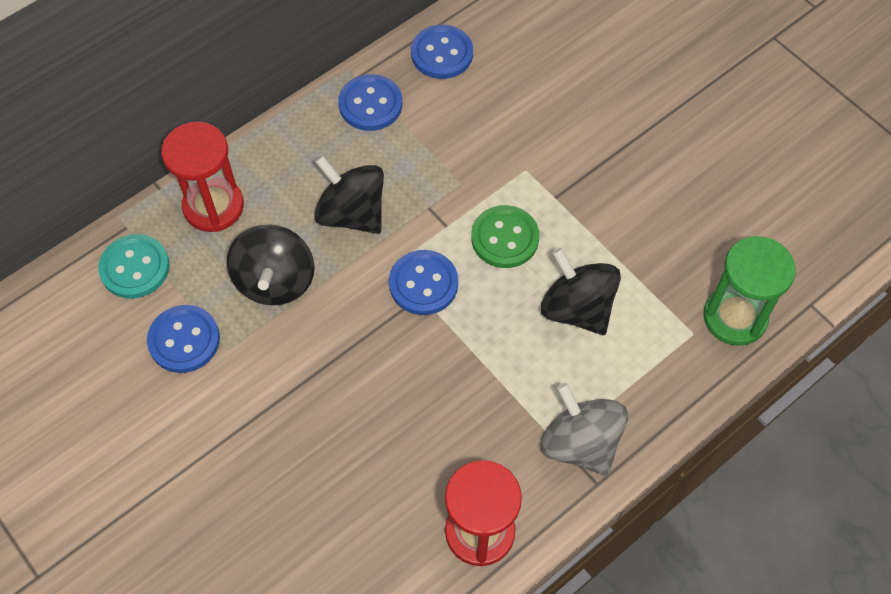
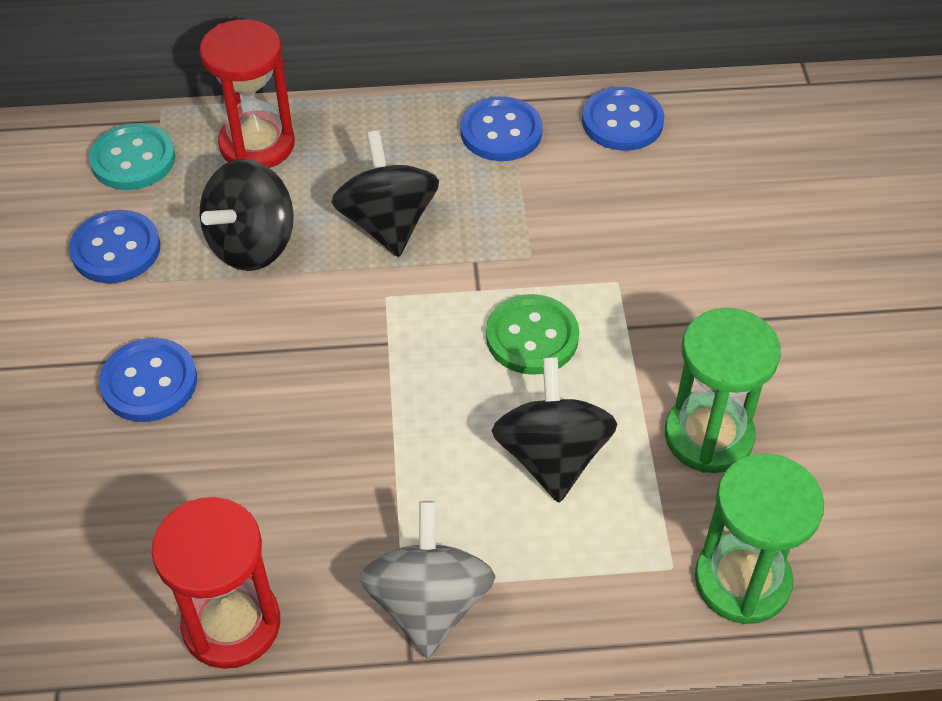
camera: 35 degrees right, 10 degrees down
(423, 284) = (401, 332): blue button -> blue button (149, 382)
(653, 240) = (708, 436): none -> green hourglass

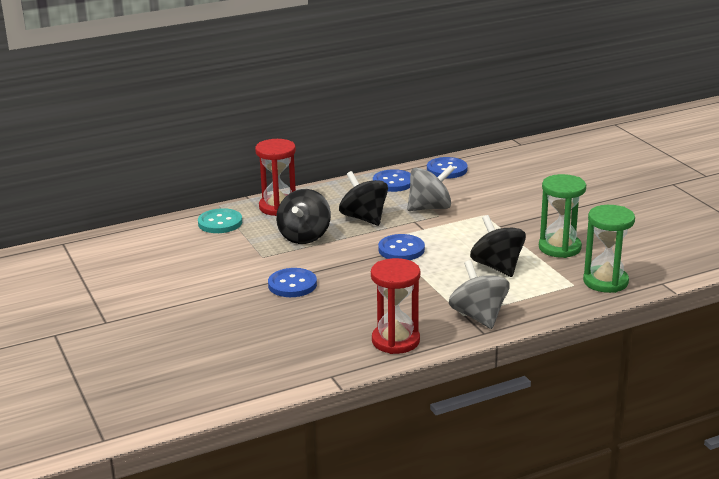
camera: 20 degrees left, 25 degrees down
(116, 249) = (238, 250): blue button -> blue button (401, 249)
(526, 229) = (430, 208): none -> grey spinning top
(532, 337) = (459, 237): green button -> none

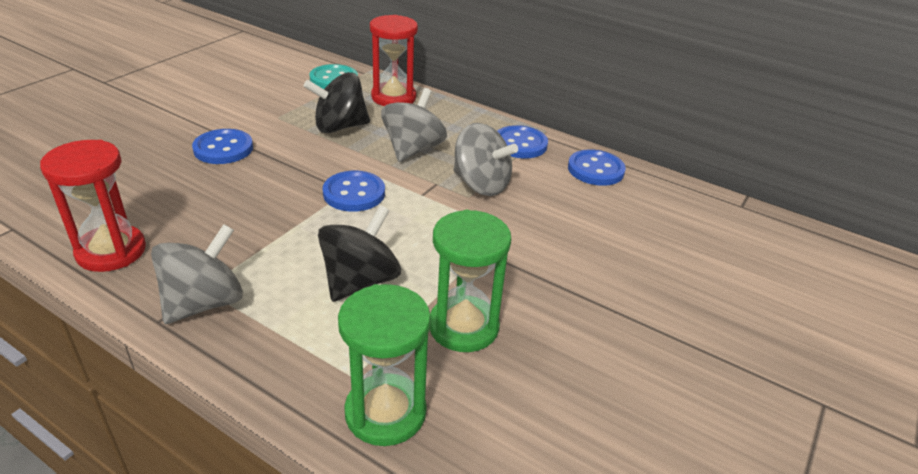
camera: 55 degrees right, 10 degrees up
(364, 218) = (413, 149): black spinning top -> grey spinning top

